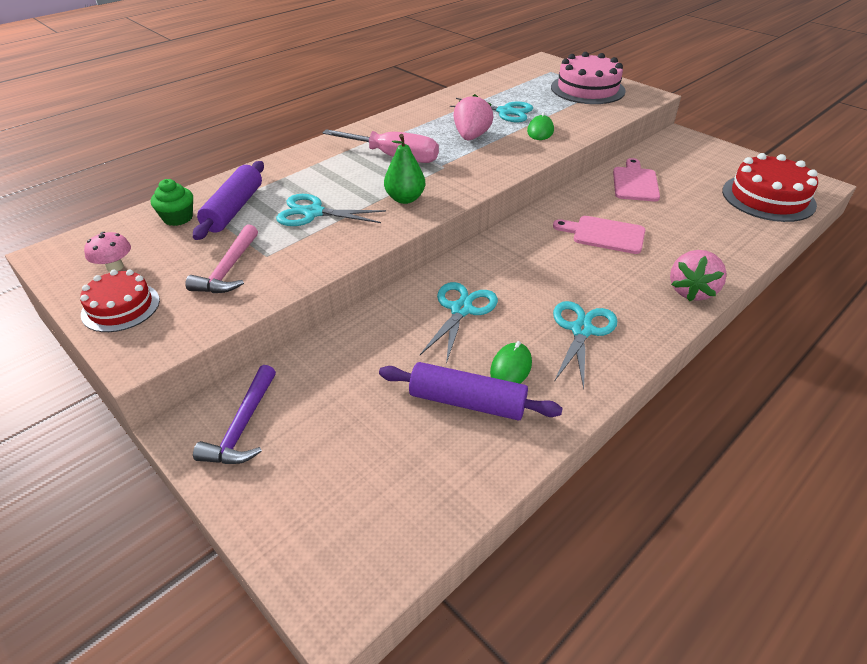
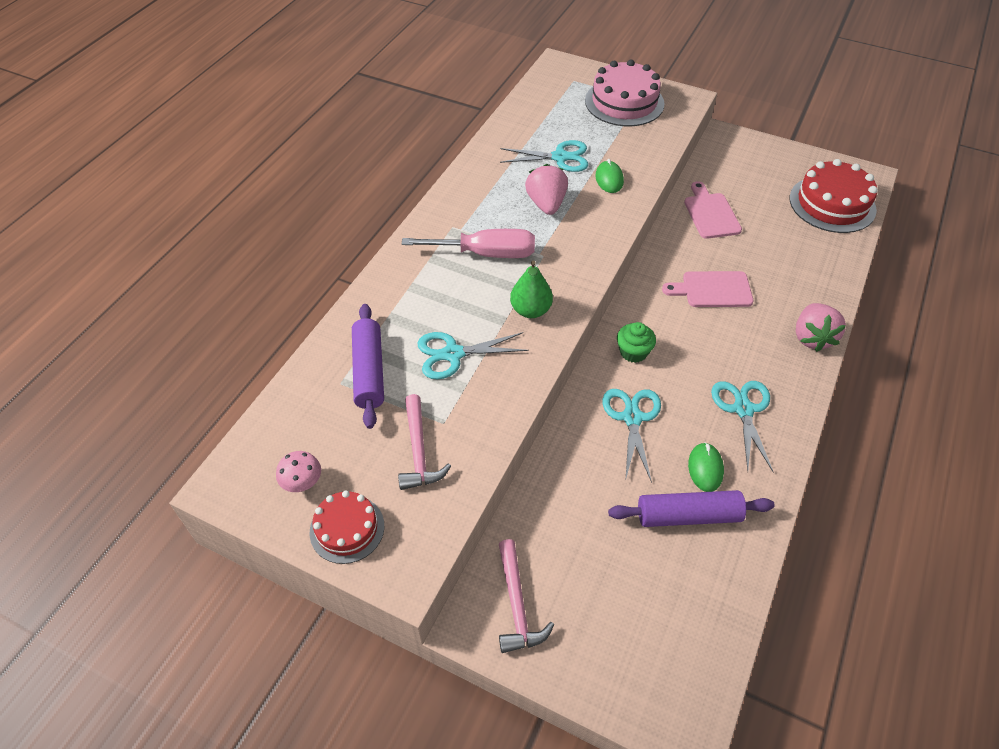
camera: 20 degrees left, 10 degrees up
(178, 218) = (319, 400): green cupcake -> green cupcake (633, 352)
(242, 426) = (517, 605): purple hammer -> pink hammer

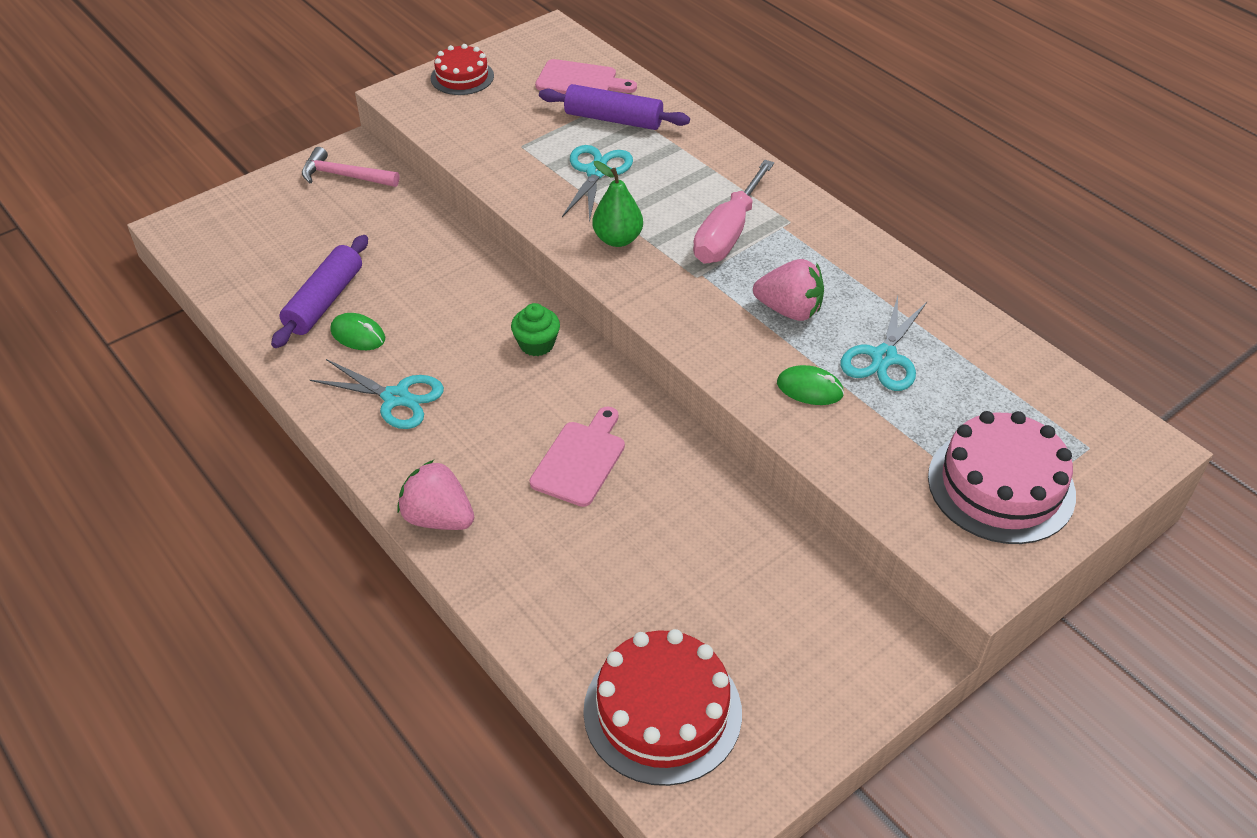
camera: 115 degrees right, 5 degrees down
(302, 483) = (522, 65): pink mushroom -> none
(418, 451) = (503, 126): pink hammer -> none
(632, 418) = (455, 308): turquoise scissors -> none
(710, 213) = (725, 533): pink cutting board -> pink cutting board (580, 81)

